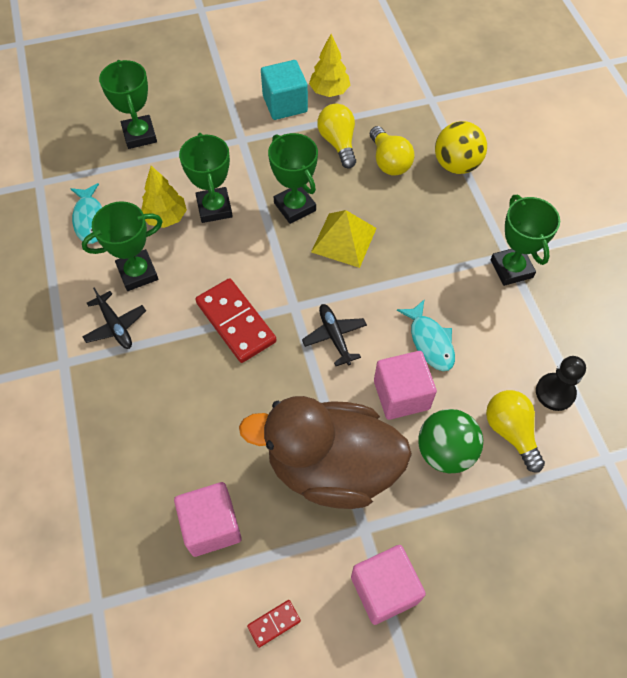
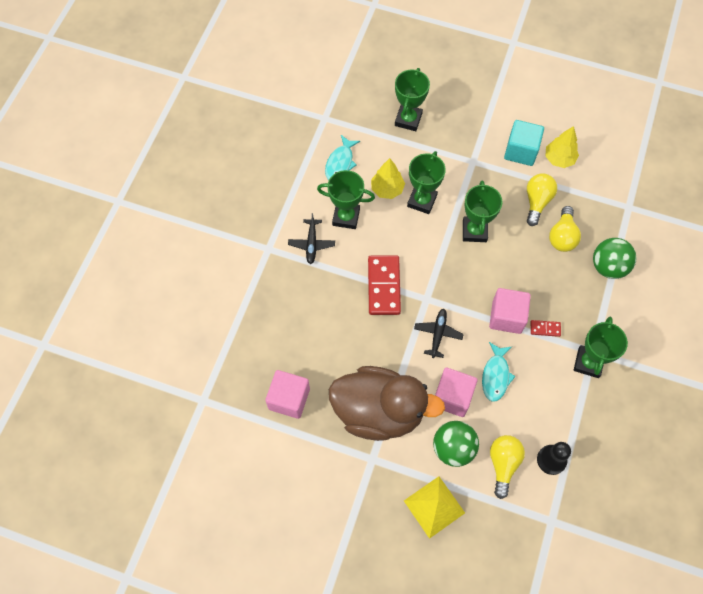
camera: 35 degrees right, 5 degrees up
(274, 623) = (287, 475): red domino -> red domino (545, 329)
(331, 467) = (379, 411): brown duck -> brown duck turned 150 degrees clockwise
(344, 240) = (490, 274): yellow pyramid -> yellow pyramid (434, 507)
(384, 589) = (359, 499): pink cube -> pink cube (506, 317)
(456, 165) = (608, 267): yellow ball -> green ball

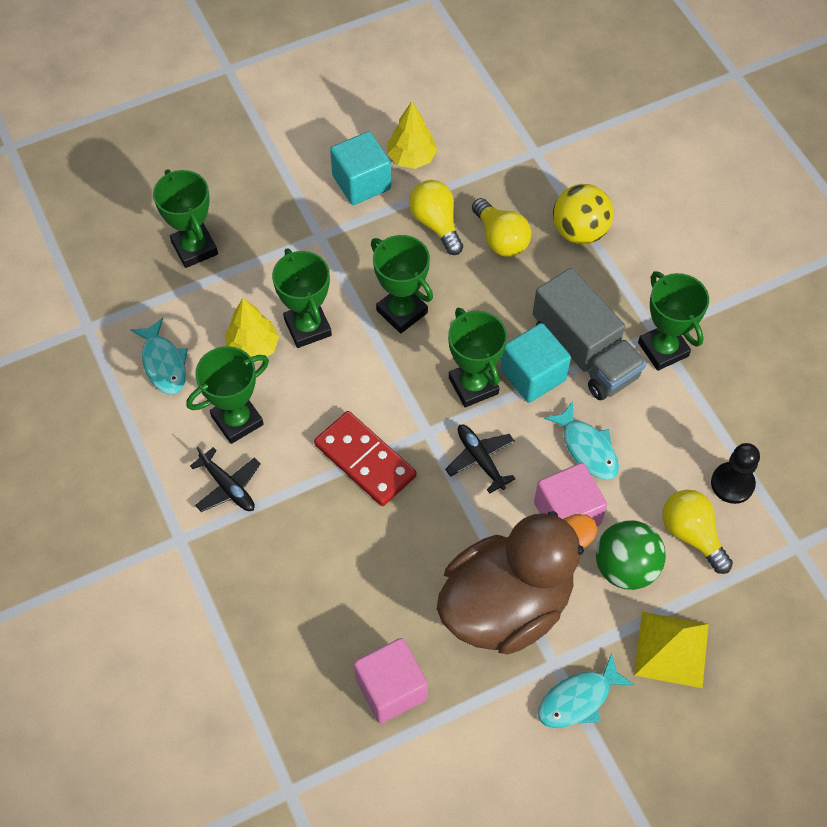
camera: 45 degrees left, 5 degrees down
(366, 485) = (578, 699): none -> turquoise fish
(471, 296) = (473, 386): none -> green trophy
(506, 317) = (533, 375): pink cube -> turquoise cube
(545, 329) = (584, 352): red domino -> grey truck
(608, 267) = (579, 232): green ball -> yellow ball

